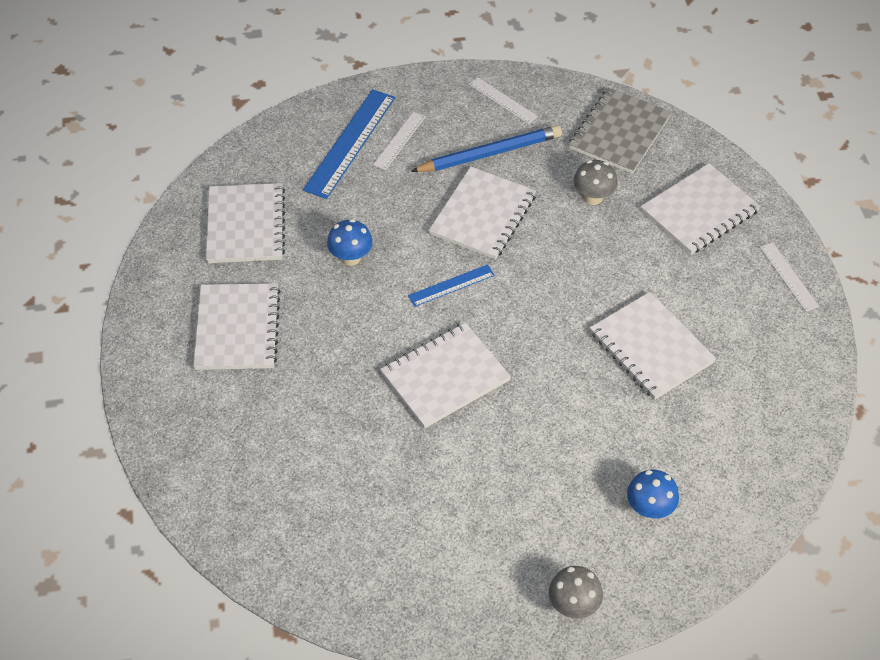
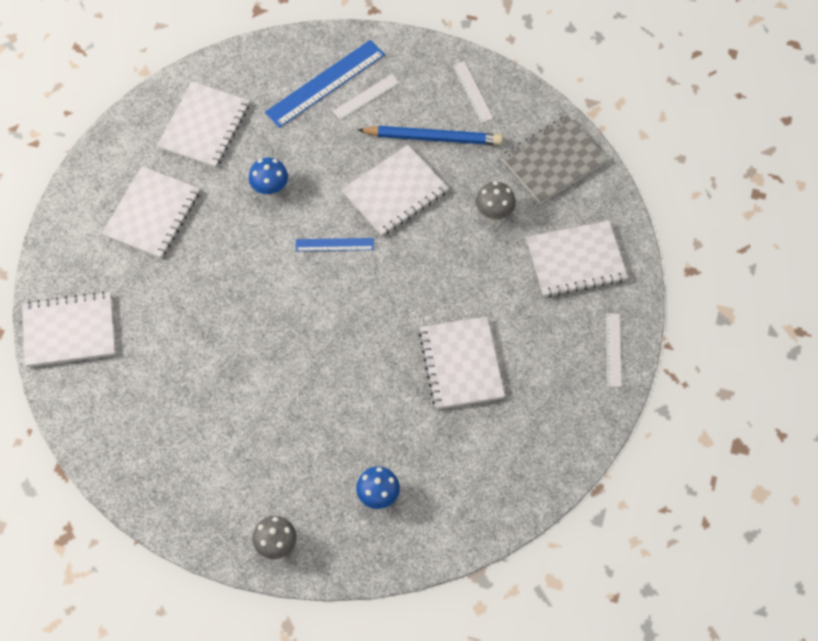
camera: 25 degrees right, 10 degrees up
(445, 377) = (285, 321): white notebook -> white notebook (69, 331)

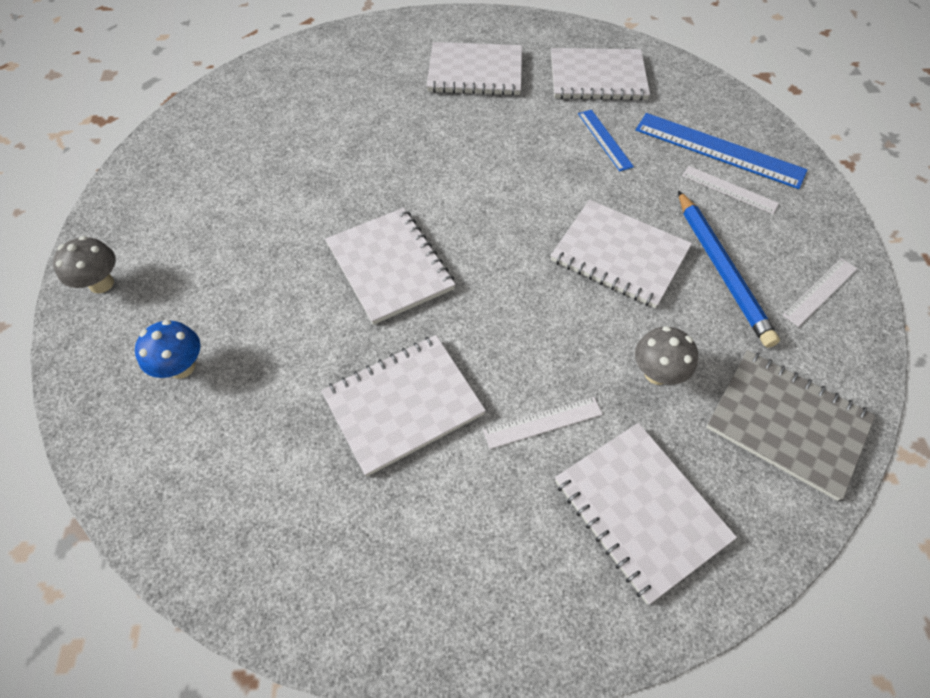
camera: 70 degrees right, 5 degrees down
(69, 331) = (322, 57): white notebook -> white notebook (390, 266)
(270, 188) = (556, 145): blue mushroom -> none
(334, 245) = (515, 220): blue ruler -> blue ruler (604, 139)
(613, 350) = (509, 623): white ruler -> white ruler (543, 422)

